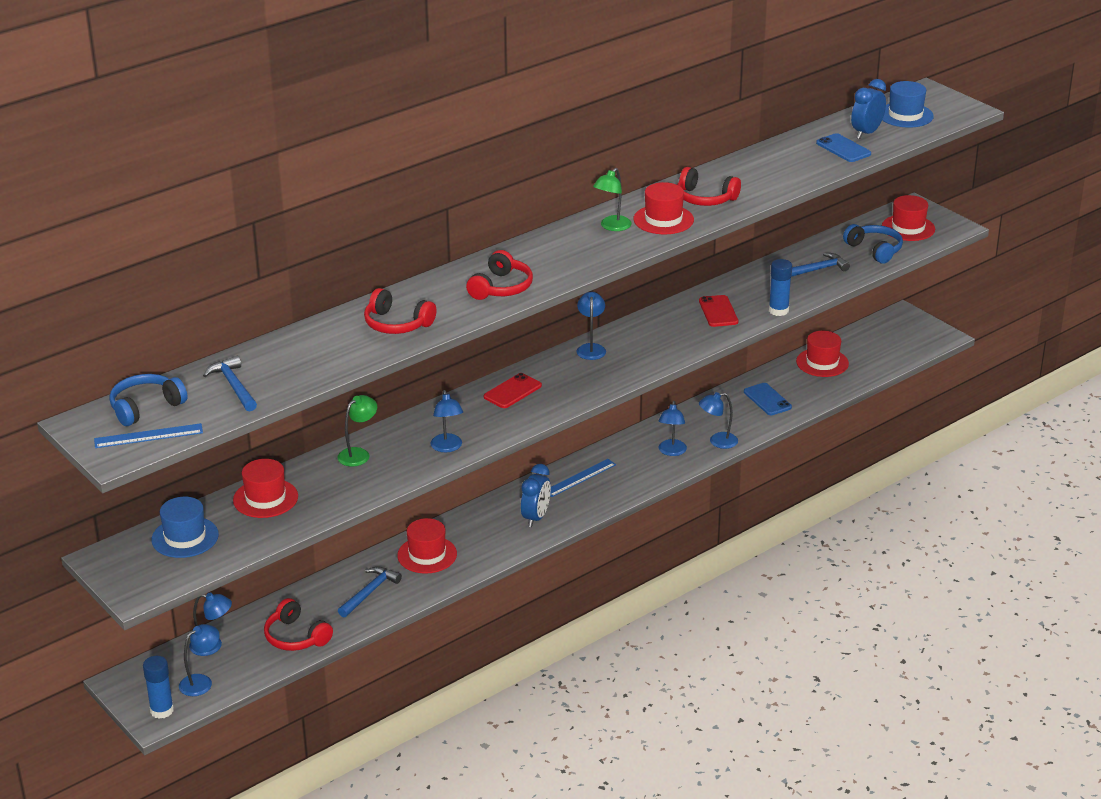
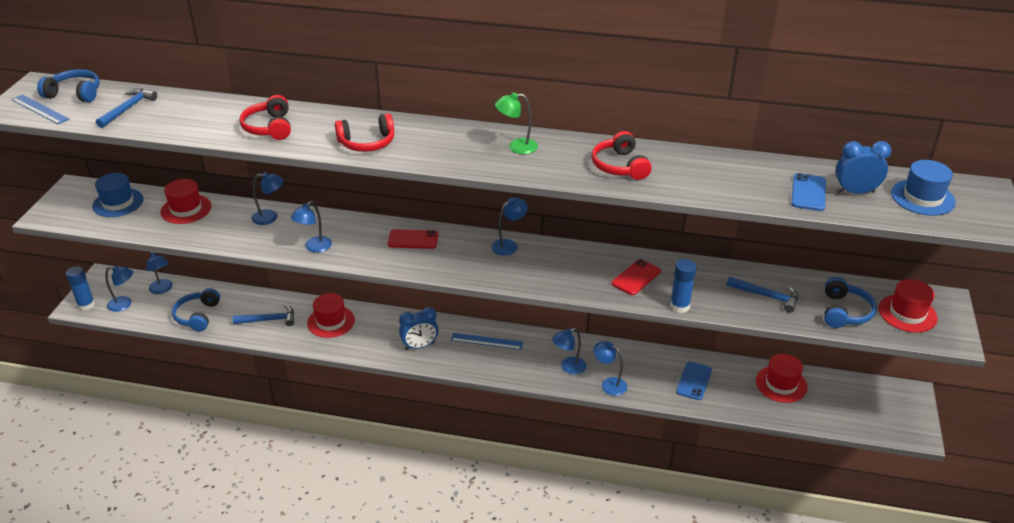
camera: 50 degrees right, 5 degrees up
(296, 637) = (197, 316): red headphones -> blue headphones
(358, 454) = (270, 217): green lamp -> blue lamp
(663, 220) = (559, 163): red hat -> none

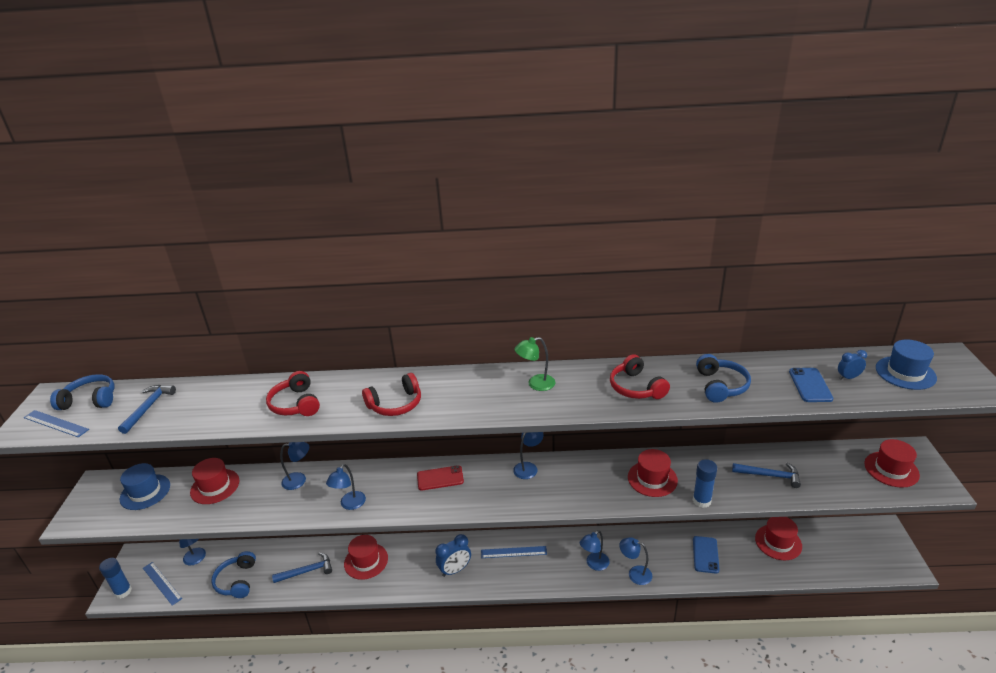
camera: 10 degrees left, 5 degrees down
(124, 304) = (162, 583): blue lamp -> blue ruler
(636, 277) = (652, 479): red phone -> red hat
(844, 312) = (840, 478): blue headphones -> blue headphones (720, 386)
(855, 192) = (848, 377): blue clock -> blue clock, size x0.60

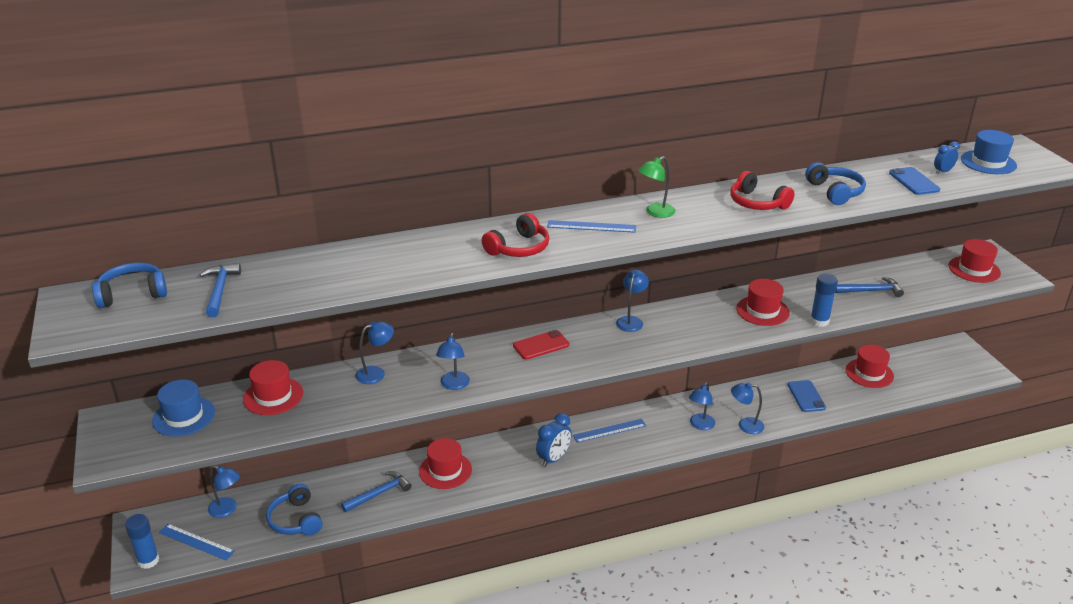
camera: 20 degrees left, 0 degrees up
(56, 423) = (109, 321): blue ruler -> blue ruler (591, 226)
(295, 404) = (403, 263): red headphones -> none

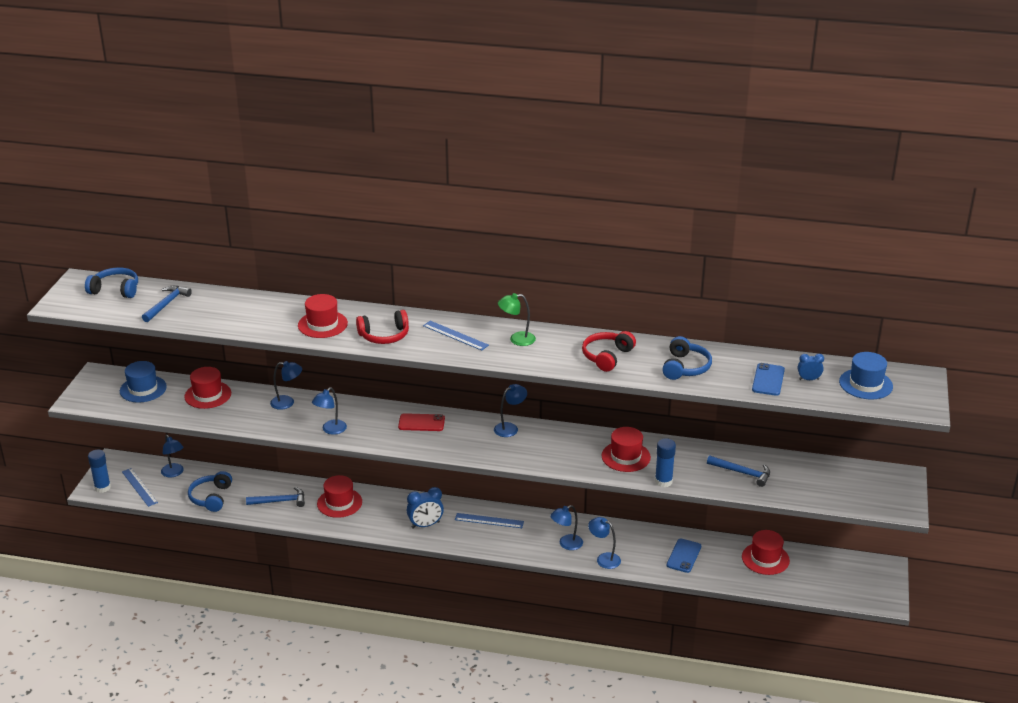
camera: 30 degrees right, 0 degrees up
(757, 203) = (607, 356): red headphones -> red headphones turned 45 degrees clockwise
(974, 269) = (867, 487): red hat -> red hat (322, 324)

